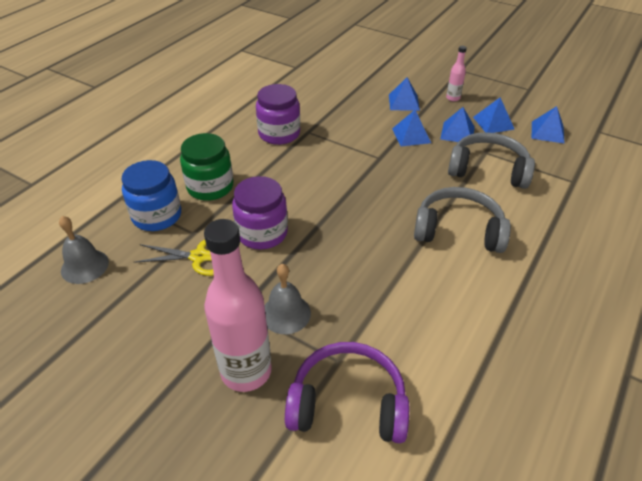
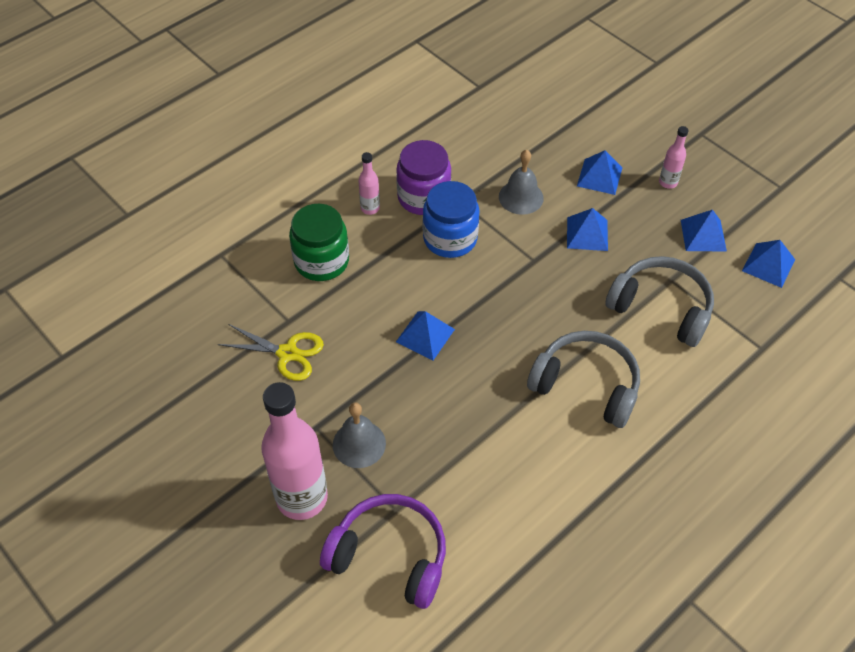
camera: 15 degrees right, 10 degrees up
(84, 266) = (168, 337): grey bell -> grey bell (521, 197)
(157, 216) = (254, 289): blue jar -> blue jar (450, 238)
(239, 147) = (370, 208): none -> pink bottle
(262, 233) = (362, 338): purple jar -> none
(457, 133) = (648, 241): blue pyramid -> blue pyramid (425, 335)

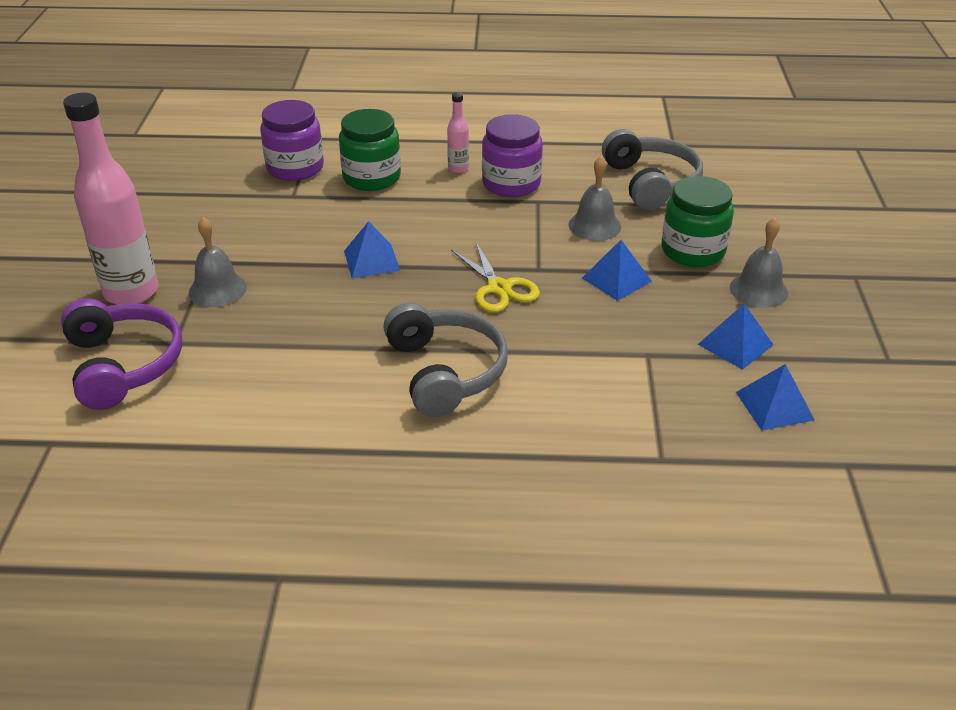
camera: 45 degrees right, 15 degrees down
(251, 293) = (295, 168): none -> purple jar
(287, 353) = (261, 212): yellow scissors -> yellow scissors (499, 288)
(450, 238) = (490, 218): blue jar -> none
(599, 176) = (693, 251): blue pyramid -> green jar
(661, 308) = (604, 367): grey headphones -> grey headphones (650, 183)
(668, 182) = (758, 290): pink bottle -> grey bell

